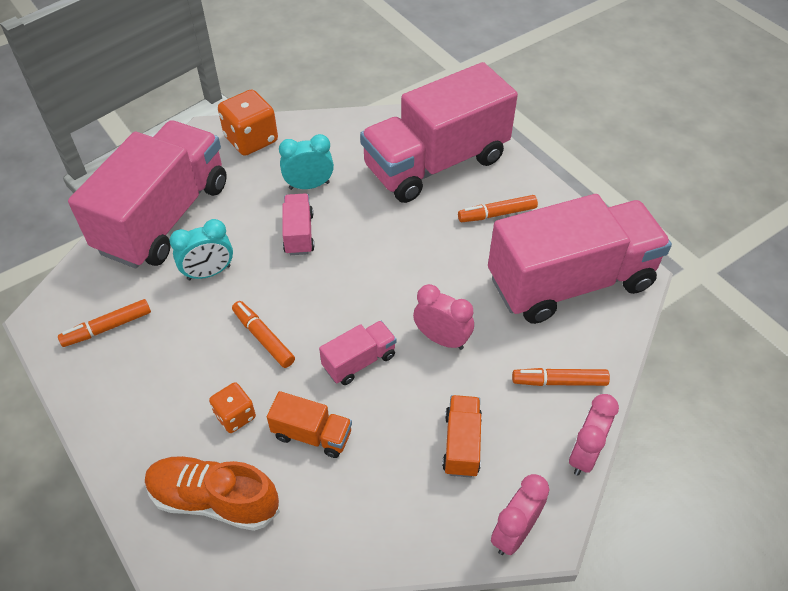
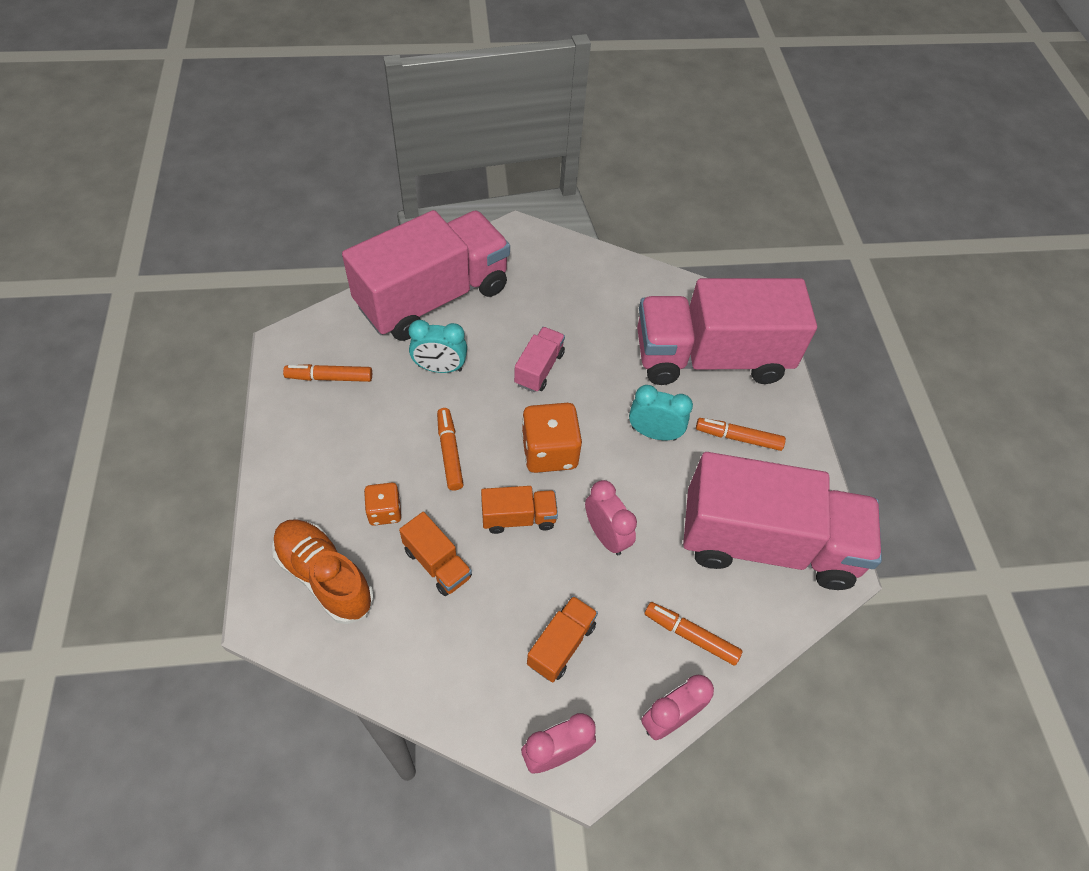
camera: 25 degrees right, 5 degrees up
(251, 139) = (552, 255): orange dice -> orange dice (549, 452)
(309, 185) = (577, 325): turquoise clock -> turquoise clock (654, 433)
(359, 361) = (518, 517): pink truck -> orange truck

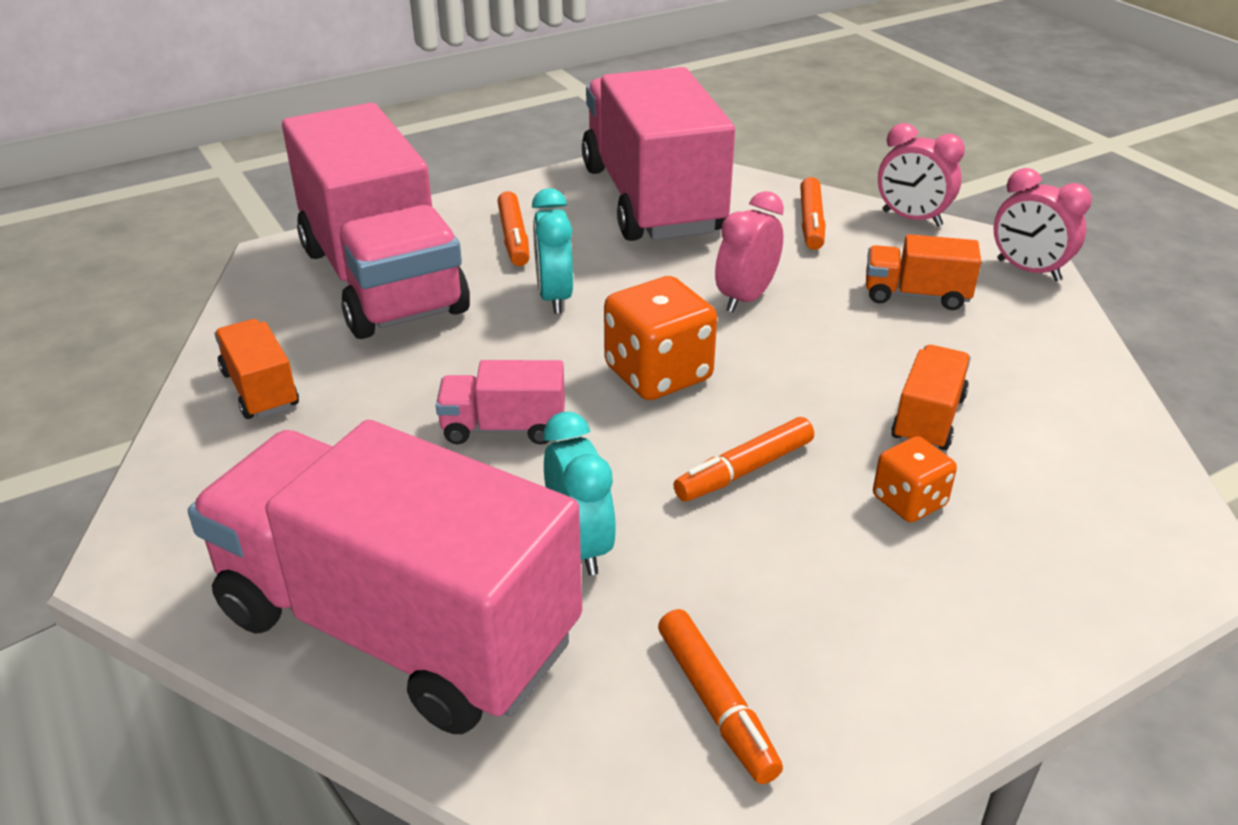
camera: 110 degrees left, 20 degrees down
(325, 576) = (1070, 521): orange shoe -> none
(518, 517) = (789, 371): orange truck -> orange truck (260, 390)

